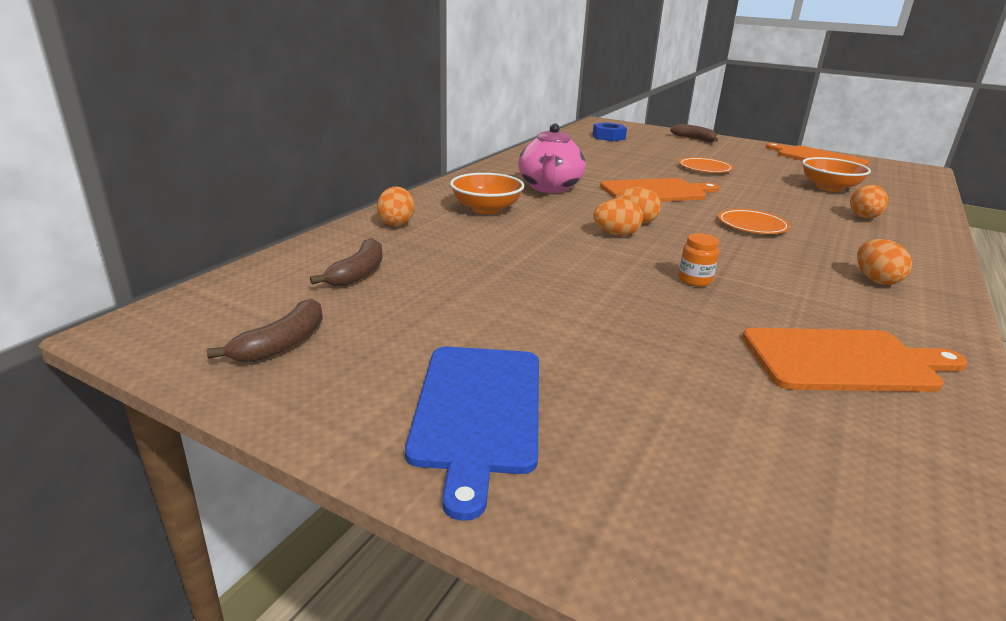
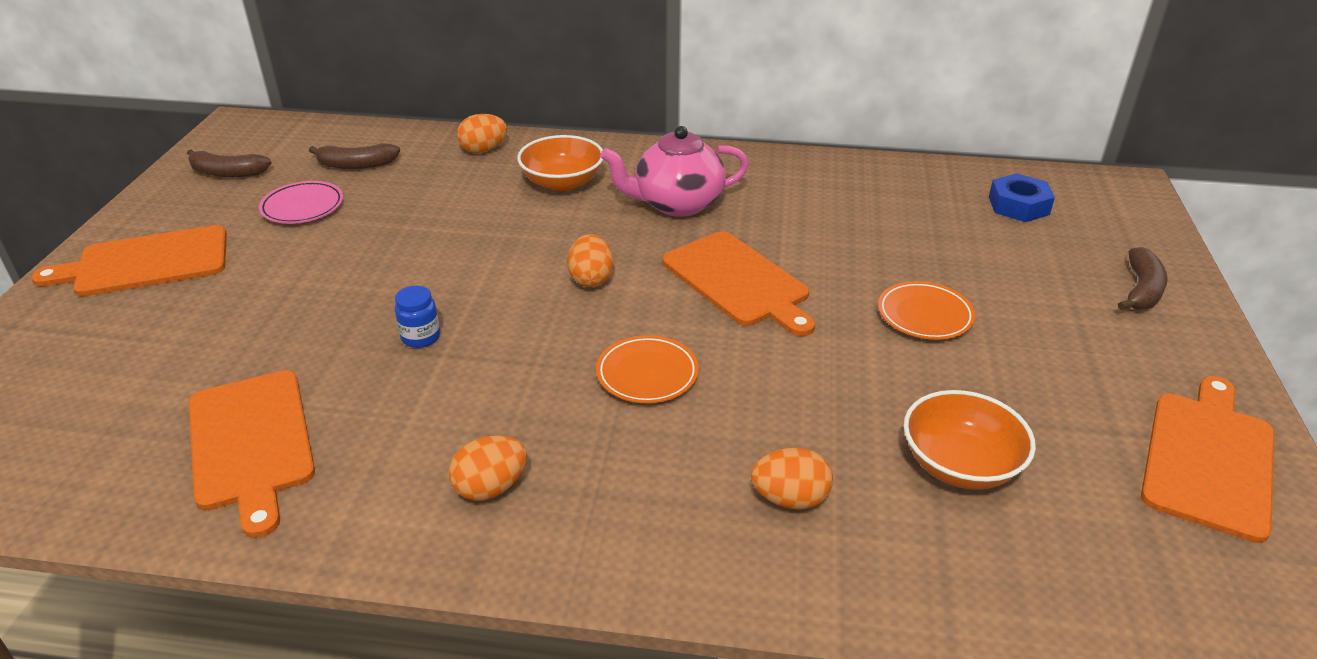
camera: 70 degrees right, 10 degrees up
(425, 306) = (302, 207): none -> pink plate
(478, 411) = (146, 262): blue cutting board -> orange cutting board
(616, 234) = (535, 272): orange egg -> none
(694, 280) = (421, 337): orange jar -> blue jar

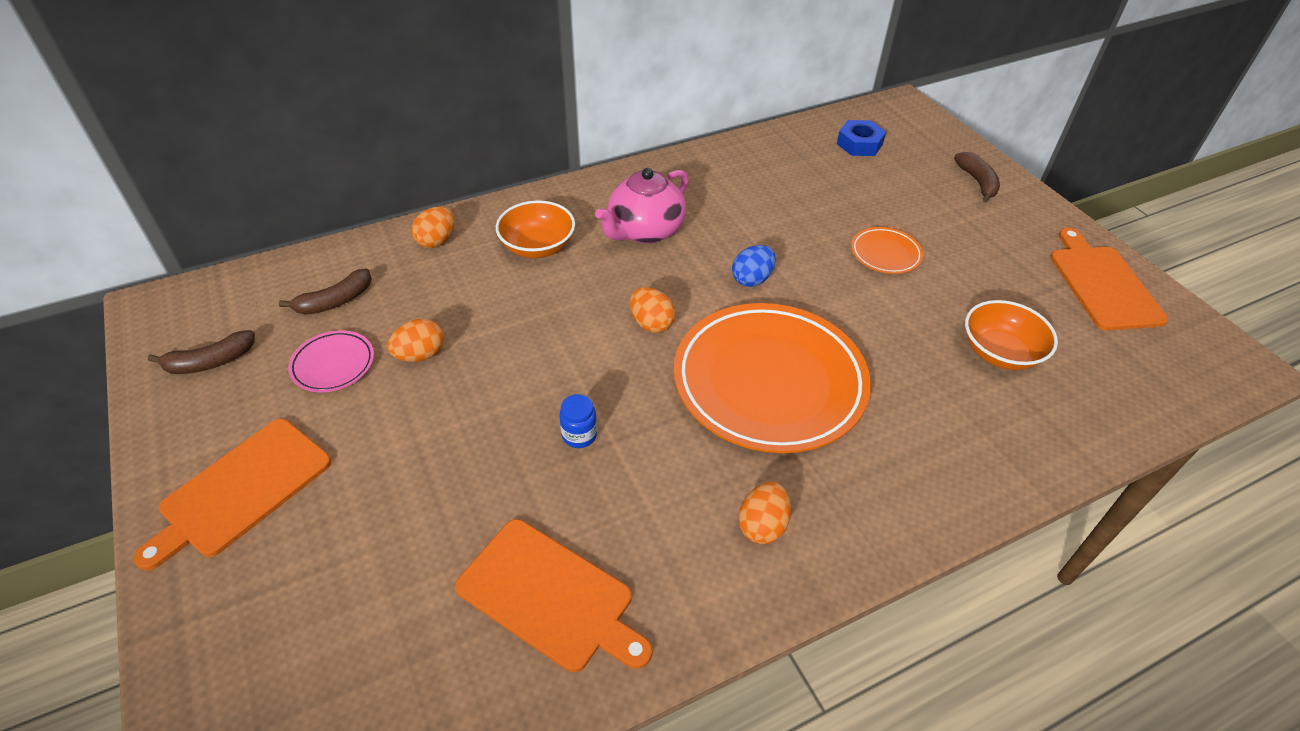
camera: 35 degrees left, 10 degrees up
(647, 374) = (769, 382): orange plate -> orange plate, size x2.34
(738, 281) = (752, 279): orange cutting board -> blue egg
(790, 499) = (939, 427): orange egg -> orange egg (420, 355)

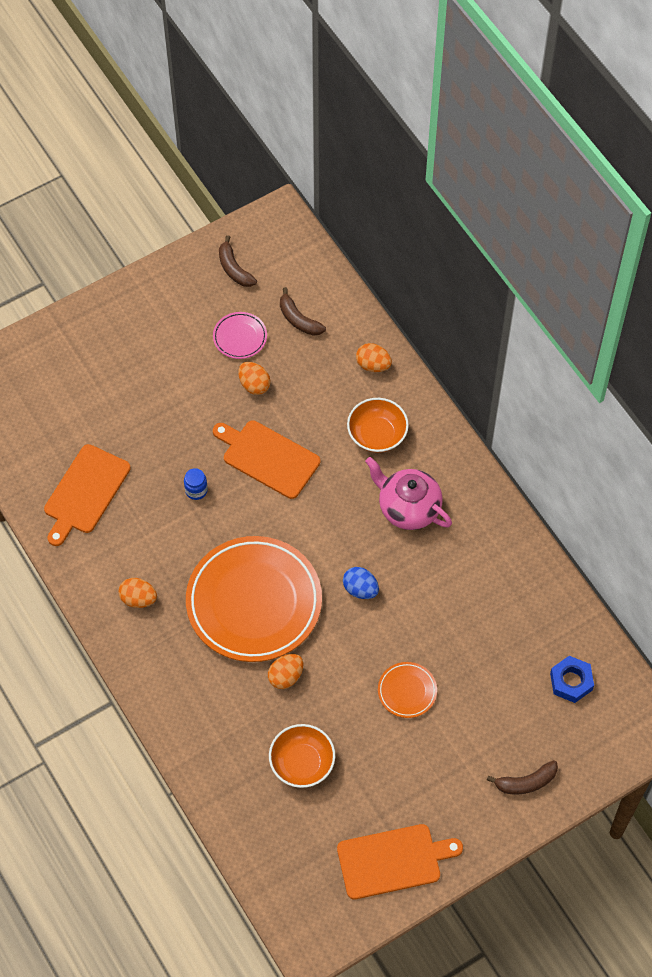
camera: 85 degrees right, 15 degrees up
(241, 490) = (140, 323): orange cutting board -> orange cutting board (268, 458)
(651, 323) = (302, 522): orange egg -> orange egg (286, 676)

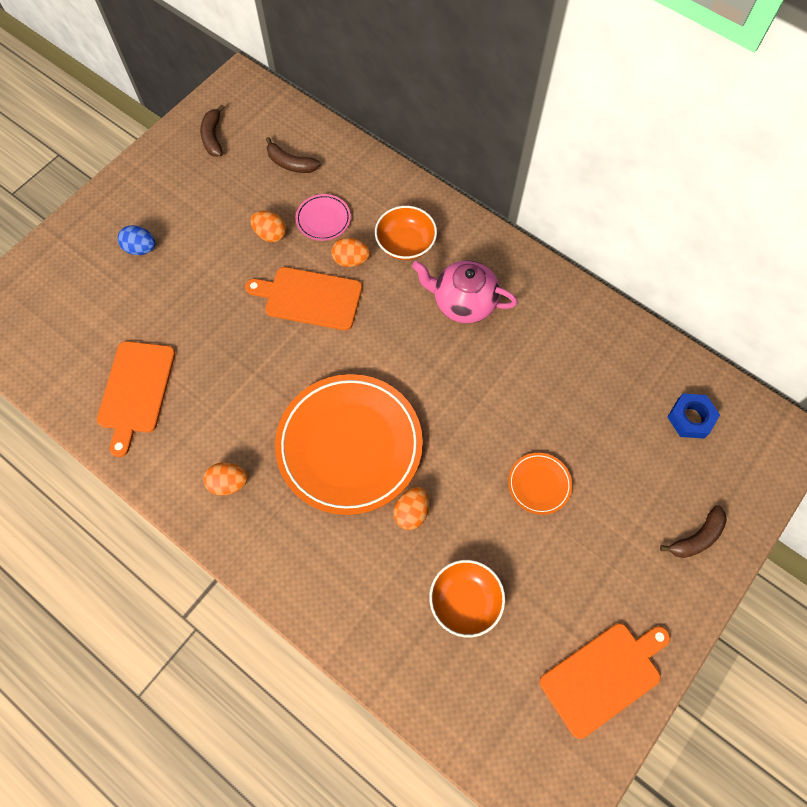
camera: 20 degrees left, 5 degrees up
(196, 490) = (250, 352): blue jar -> none
(234, 269) = (213, 137): brown banana -> brown banana turned 45 degrees clockwise
(240, 337) = (241, 195): pink plate -> pink plate (323, 219)
(360, 589) = (450, 396): blue egg -> blue egg (141, 248)
(373, 365) = (376, 183): orange egg -> orange egg (351, 260)

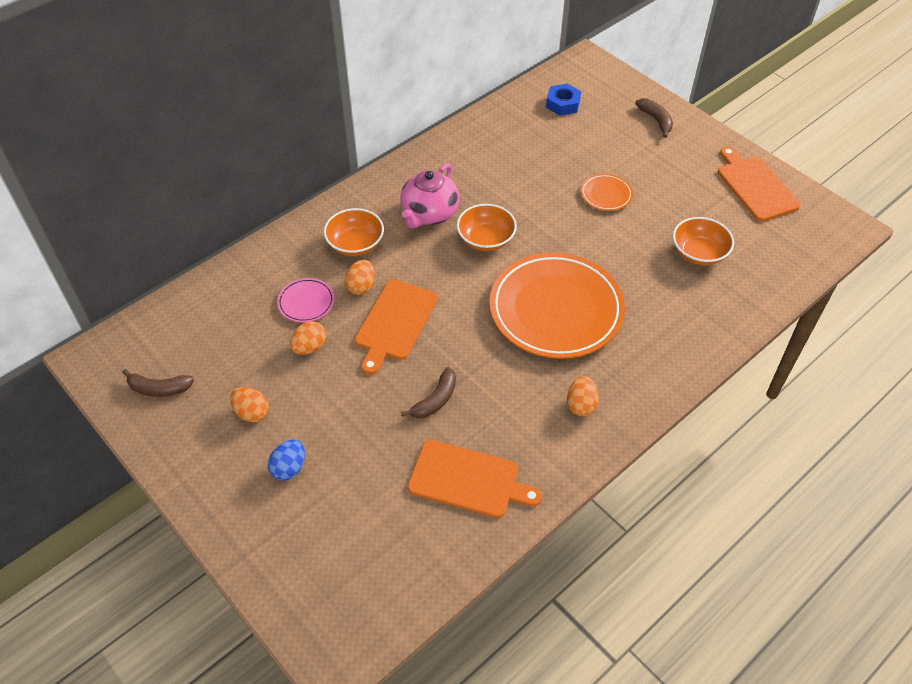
camera: 80 degrees left, 15 degrees down
(290, 163) = (225, 322): brown banana -> brown banana (435, 400)
(411, 512) = (622, 276): orange egg -> orange egg (251, 412)
(437, 363) = (486, 239): none -> orange bowl

